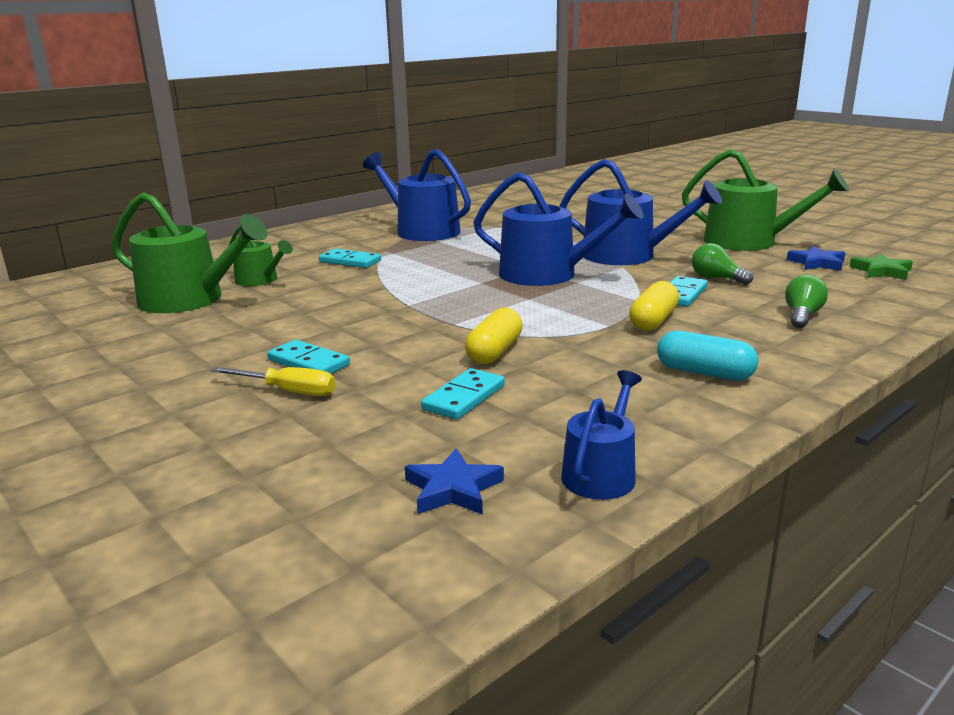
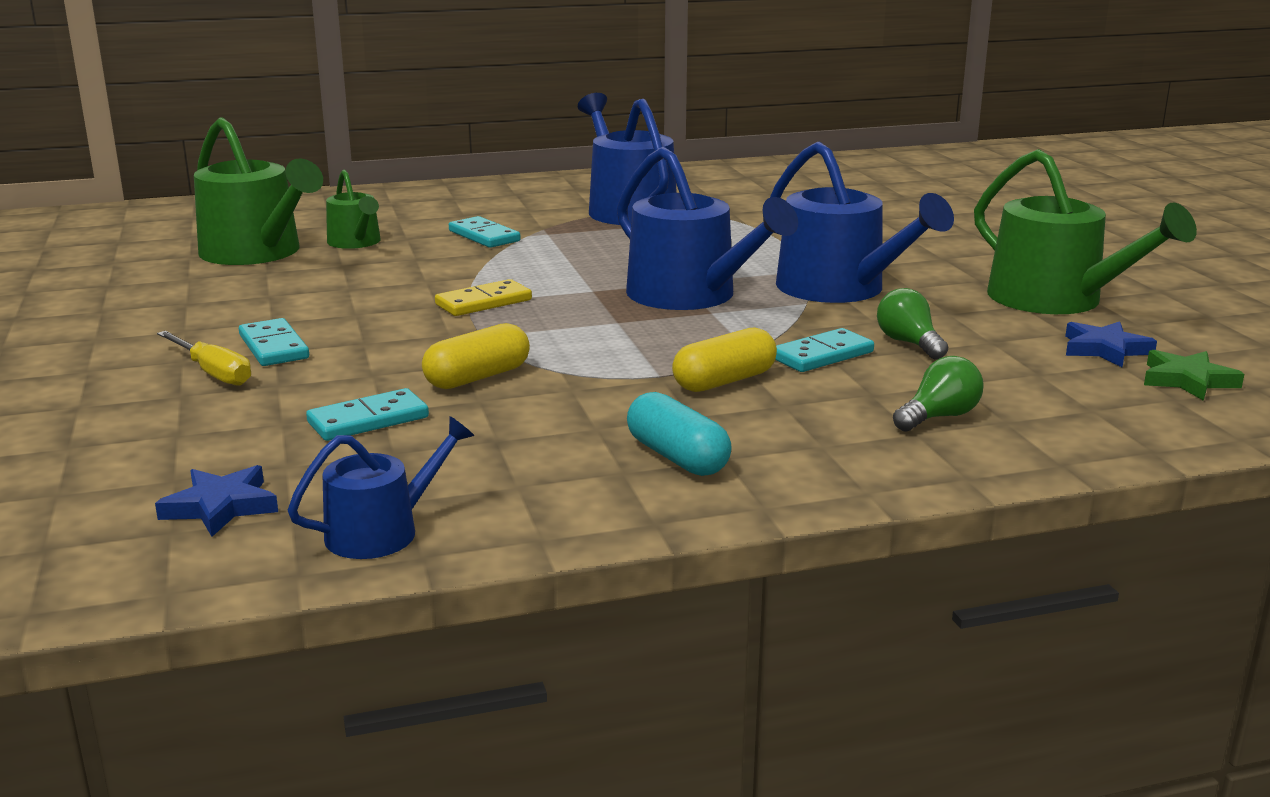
camera: 25 degrees right, 0 degrees up
(419, 303) = (483, 302): none -> yellow domino

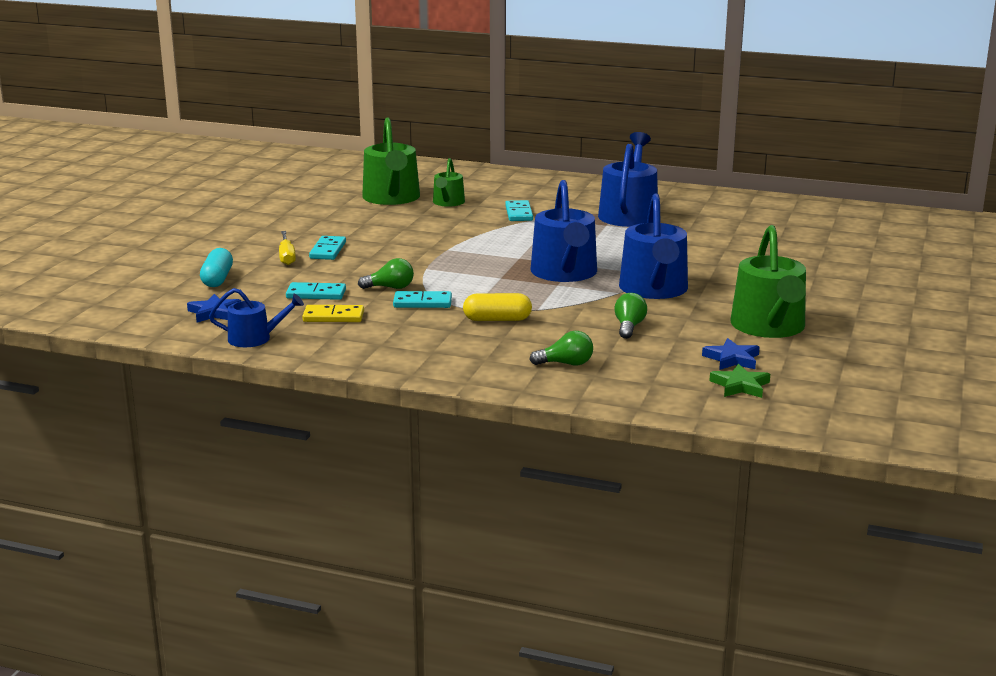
camera: 35 degrees right, 0 degrees up
(477, 377) = (390, 288): yellow capsule -> green light bulb
(483, 302) = (455, 251): yellow domino -> yellow domino (333, 317)
(677, 457) = (413, 345): turquoise capsule -> turquoise capsule (217, 279)
(822, 355) = (570, 320): turquoise domino -> turquoise domino (422, 302)

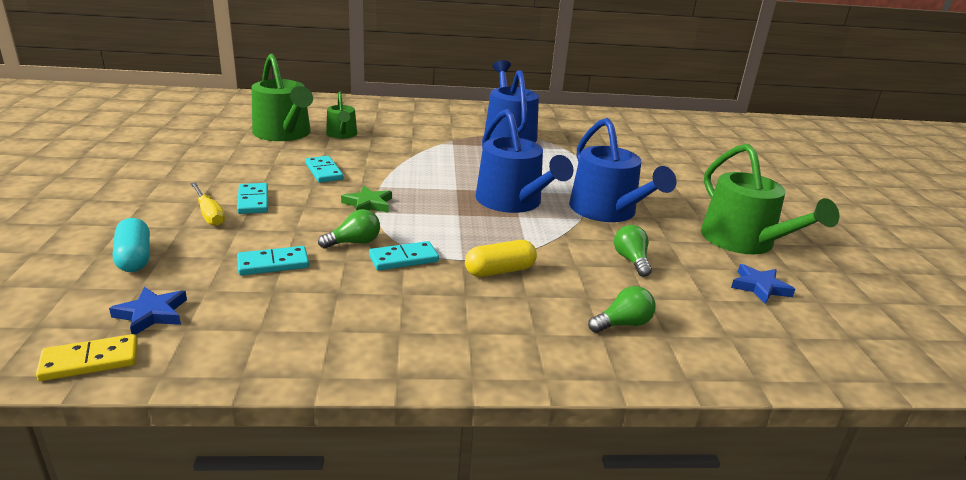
camera: 25 degrees left, 5 degrees up
(255, 338) = (230, 352): blue watering can -> none
(333, 317) = (314, 296): yellow domino -> yellow domino (90, 361)
(519, 213) = (416, 140): turquoise domino -> turquoise domino (324, 171)
(740, 386) = (806, 323): green star -> green star (368, 204)

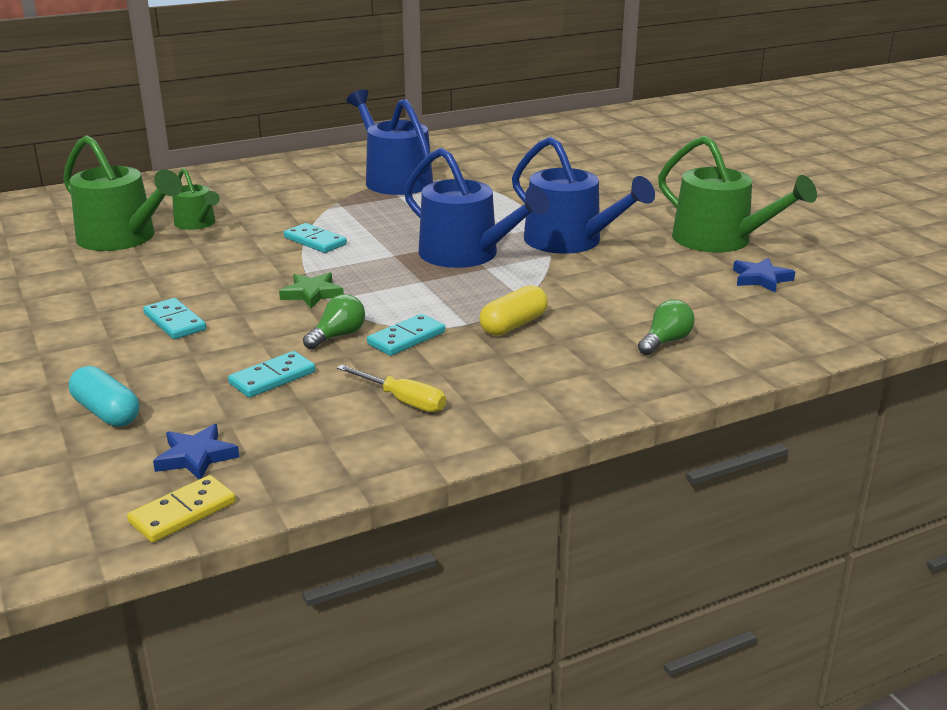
camera: 20 degrees left, 0 degrees up
(209, 214) = (138, 348): yellow screwdriver -> yellow screwdriver (403, 400)
(324, 171) = (222, 271): turquoise domino -> turquoise domino (315, 241)
(631, 260) = (630, 284): green light bulb -> none

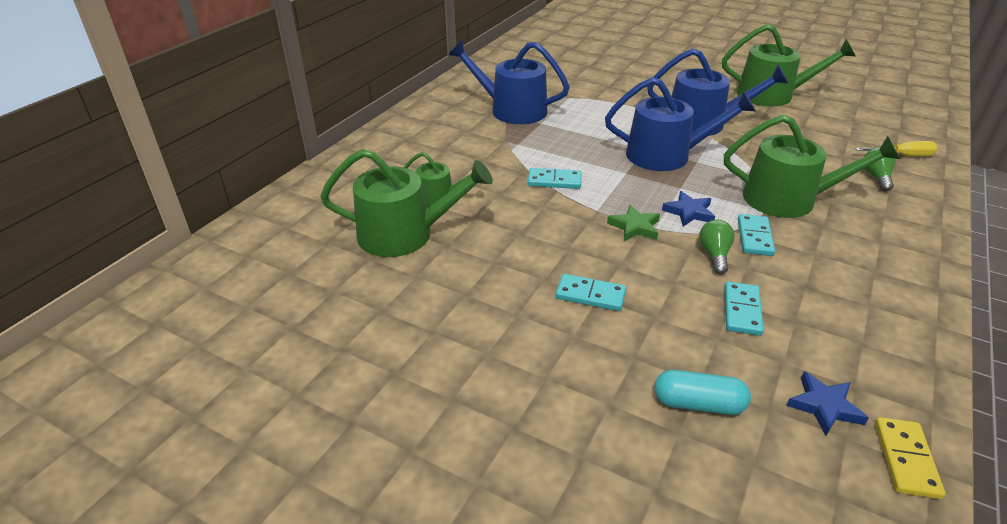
camera: 35 degrees left, 10 degrees up
(403, 400) = (842, 288): yellow screwdriver -> yellow screwdriver (902, 156)
(513, 325) = (789, 199): yellow capsule -> green watering can
(761, 279) = (836, 115): blue star -> blue star (689, 212)

